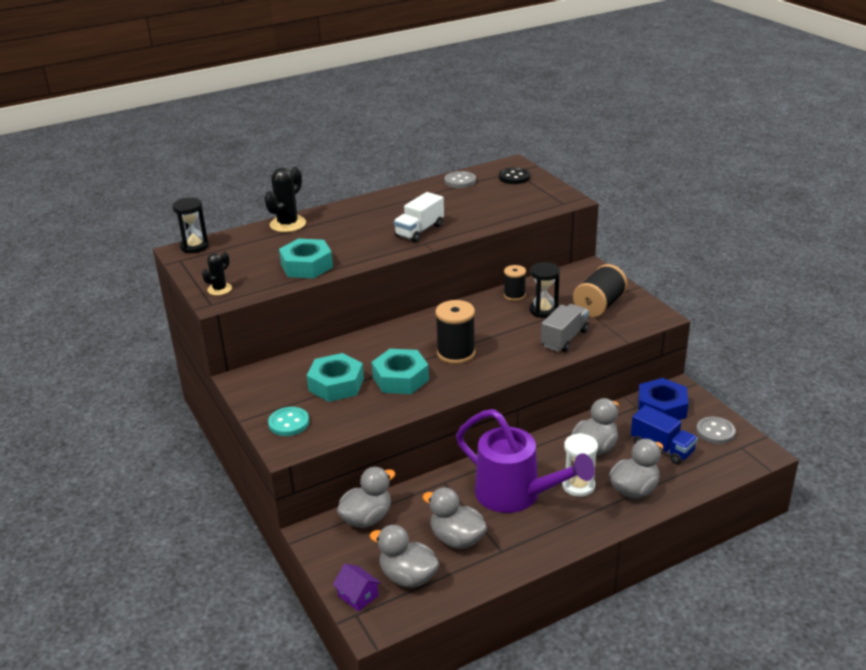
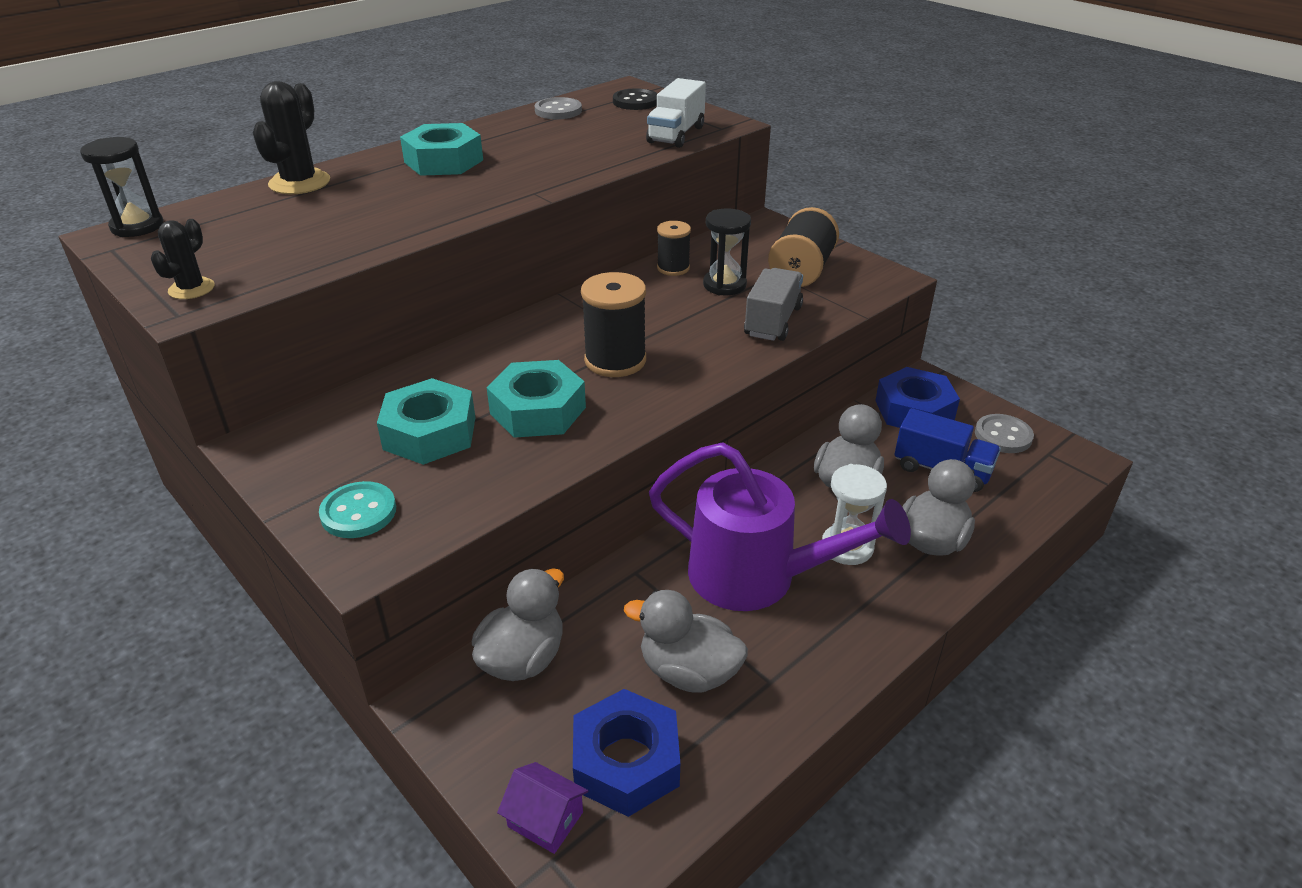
camera: 15 degrees left, 5 degrees up
(307, 266) = (345, 239): turquoise nut -> turquoise nut (444, 161)
(408, 577) = (626, 762): grey duck -> blue nut
(419, 231) = (520, 177): white truck -> white truck (676, 135)

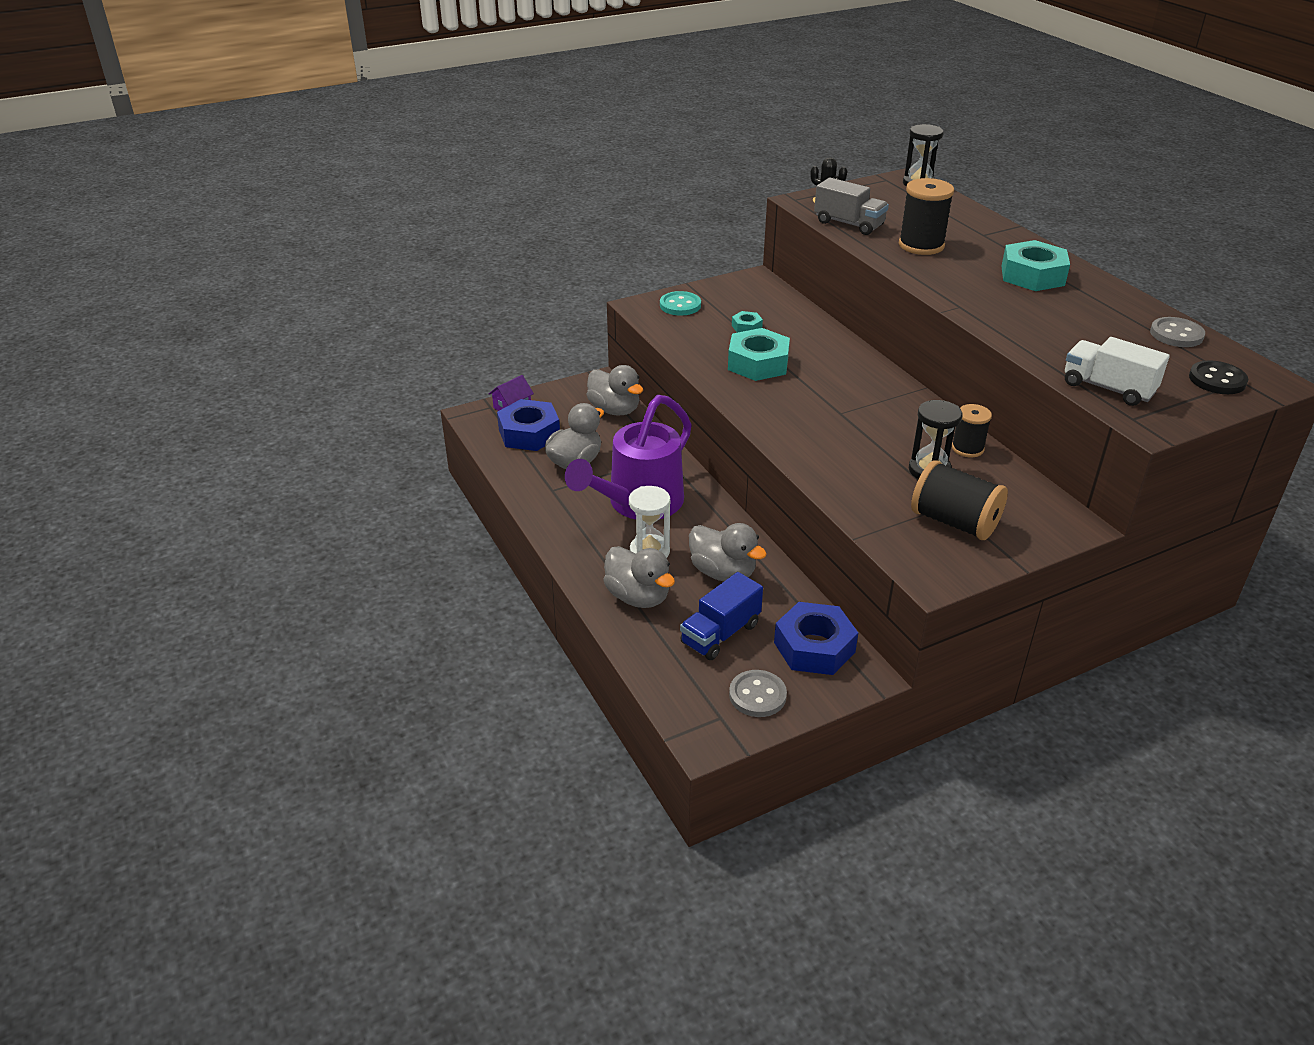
camera: 105 degrees right, 0 degrees up
(299, 183) = (988, 225): black cactus -> none
(430, 433) = (746, 327): turquoise nut -> turquoise nut, size x0.49
(615, 360) = (813, 399): black spool -> black spool (921, 245)
(773, 321) = (856, 483): grey truck -> grey truck (849, 224)

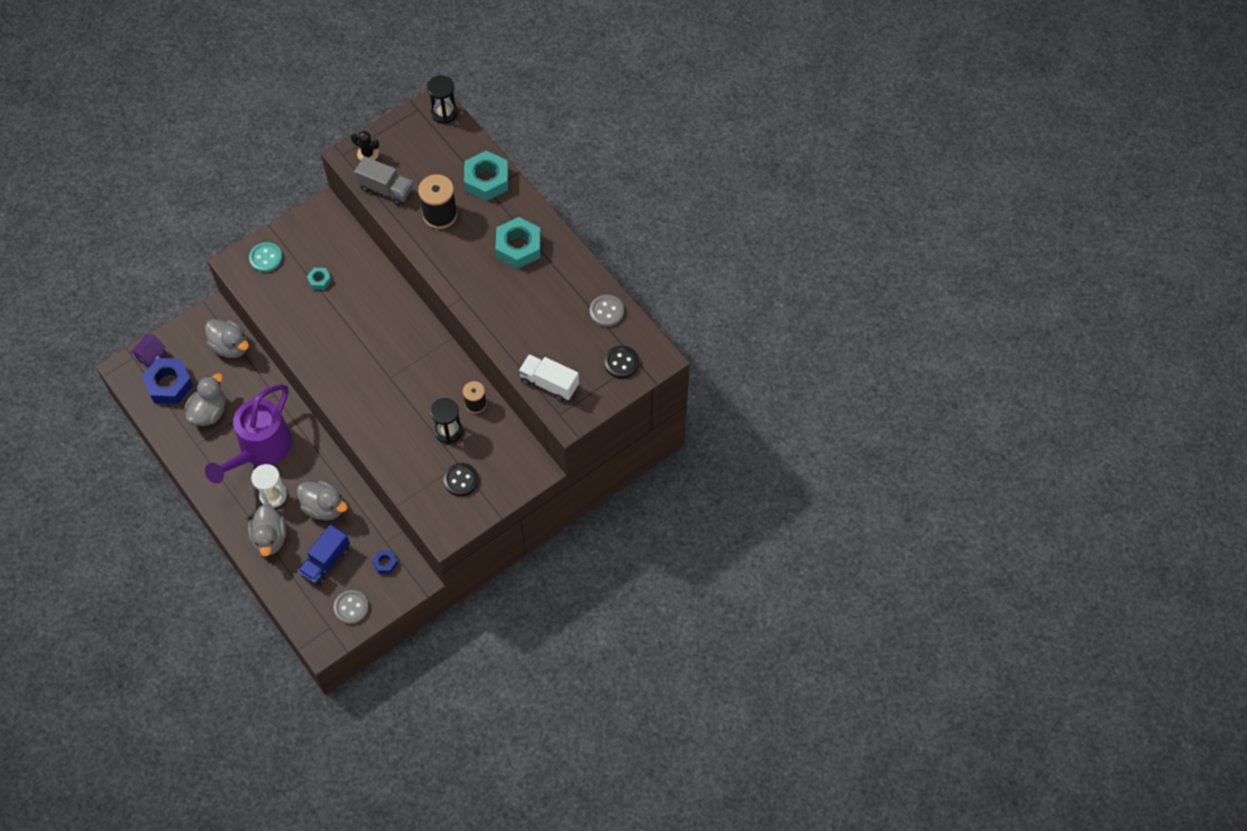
camera: 10 degrees left, 25 degrees up
(638, 597) = (270, 538): grey duck -> grey duck turned 45 degrees clockwise
(758, 363) = (330, 327): turquoise nut -> turquoise nut (487, 180)
(814, 647) = (385, 563): blue nut -> blue nut, size x0.49
(954, 522) = (461, 480): black spool -> black button

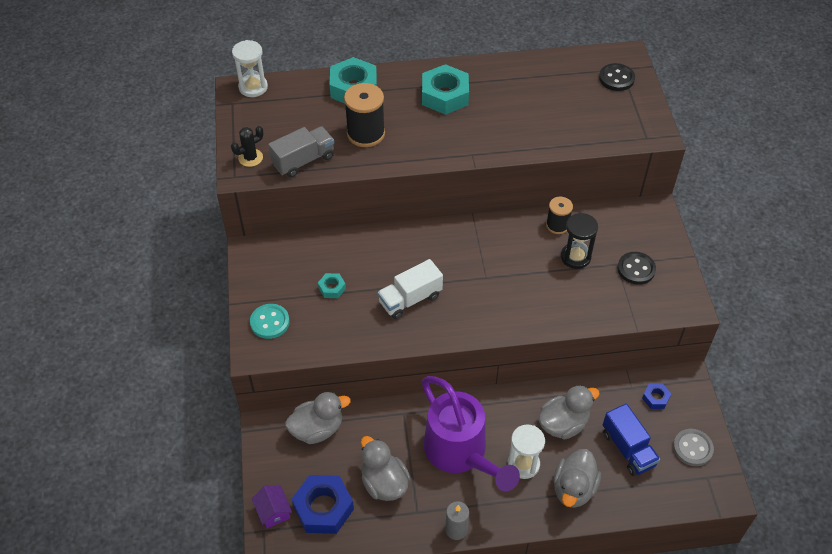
camera: 60 degrees left, 10 degrees down
(196, 476) = (456, 529): none -> grey candle
(270, 538) = (573, 489): grey duck -> grey duck turned 90 degrees clockwise
(444, 113) = (253, 87): black hourglass -> white hourglass
(549, 383) = (609, 132): white truck -> white truck (410, 299)
(606, 311) = (556, 67): grey button -> none

